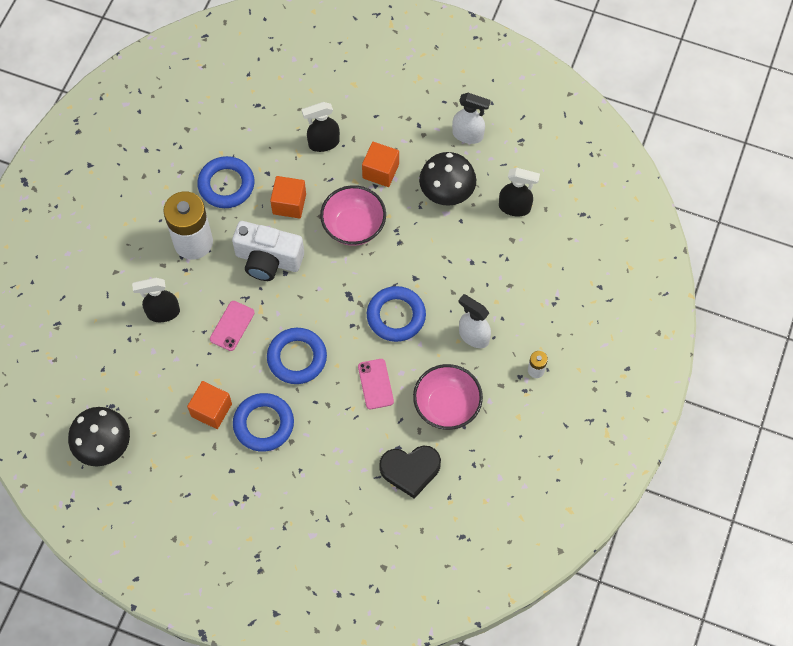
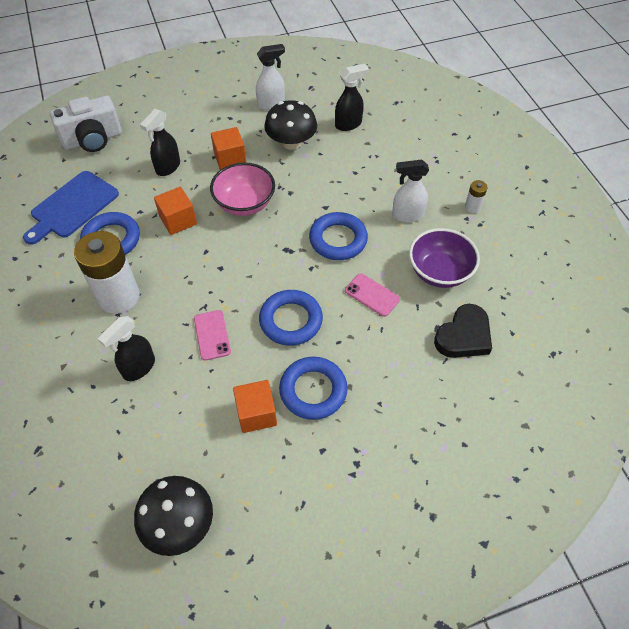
camera: 40 degrees left, 10 degrees down
(221, 130) = (72, 206): none -> blue cutting board
(268, 260) = (197, 268): white camera -> white camera (93, 140)
(447, 405) = (439, 272): pink bowl -> purple bowl

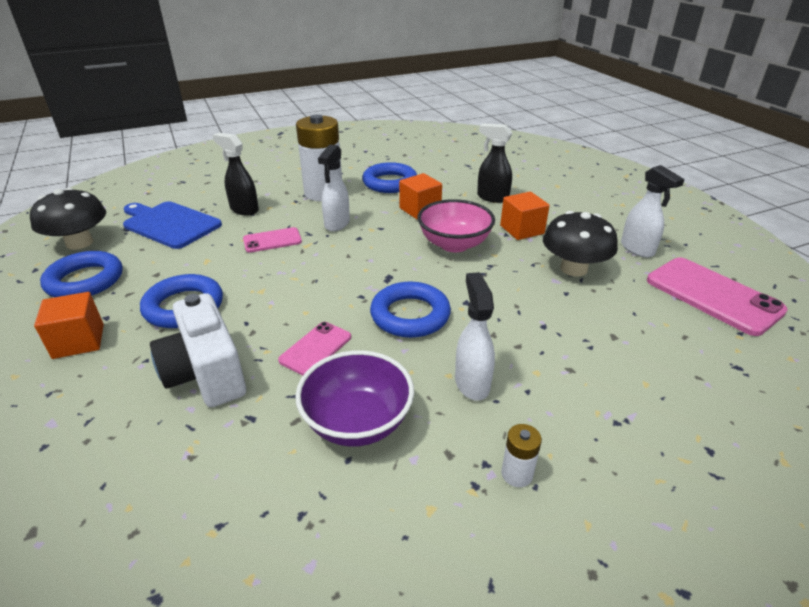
camera: 85 degrees right, 20 degrees down
(72, 206) = (425, 163): blue cutting board -> blue cutting board (169, 224)
(93, 140) = (512, 161): white camera -> white camera (206, 373)
(191, 284) = (337, 224): none -> white spray bottle
(256, 414) = (170, 272): orange cube -> orange cube (78, 341)
(291, 320) = (283, 286): blue ring -> blue ring (85, 280)
(331, 88) = (713, 295): none -> pink phone
(348, 124) = (643, 316): black spray bottle -> none
(464, 336) = (228, 451): black heart -> none

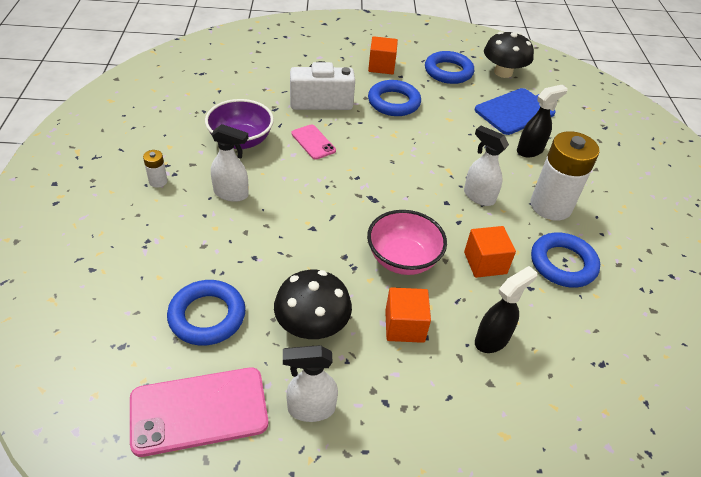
camera: 110 degrees right, 10 degrees up
(272, 240) = (465, 154): pink phone -> none
(410, 315) = (317, 192): blue ring -> blue ring (207, 316)

